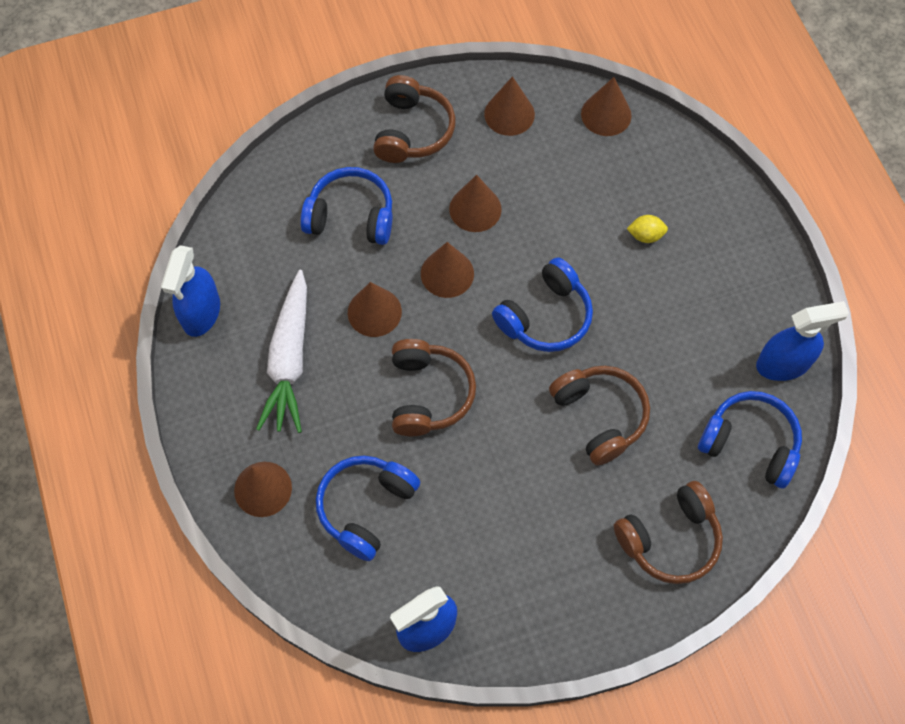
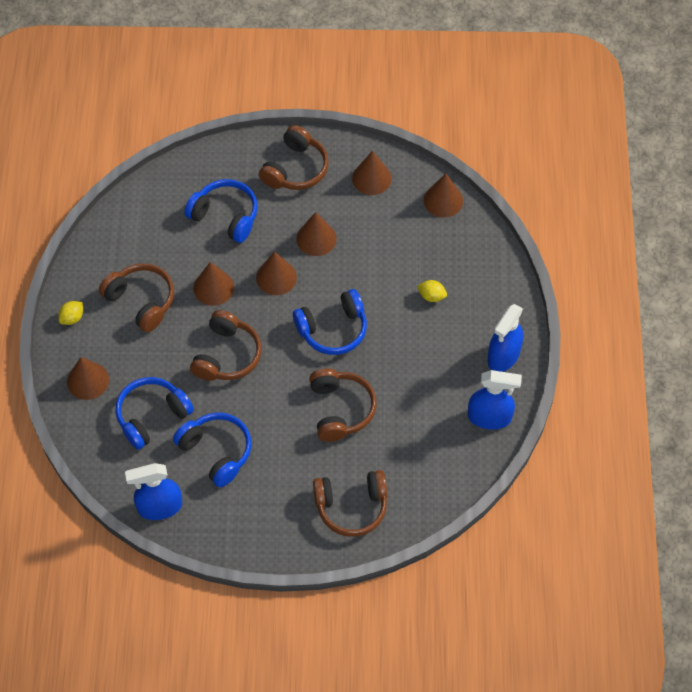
camera: 20 degrees right, 5 degrees down
(201, 313) = (94, 250): blue spray bottle -> blue spray bottle (503, 356)
(209, 411) = (72, 318): none -> yellow lemon
(289, 359) = (141, 301): white carrot -> brown headphones
(750, 443) = (439, 463): blue headphones -> blue headphones (216, 452)

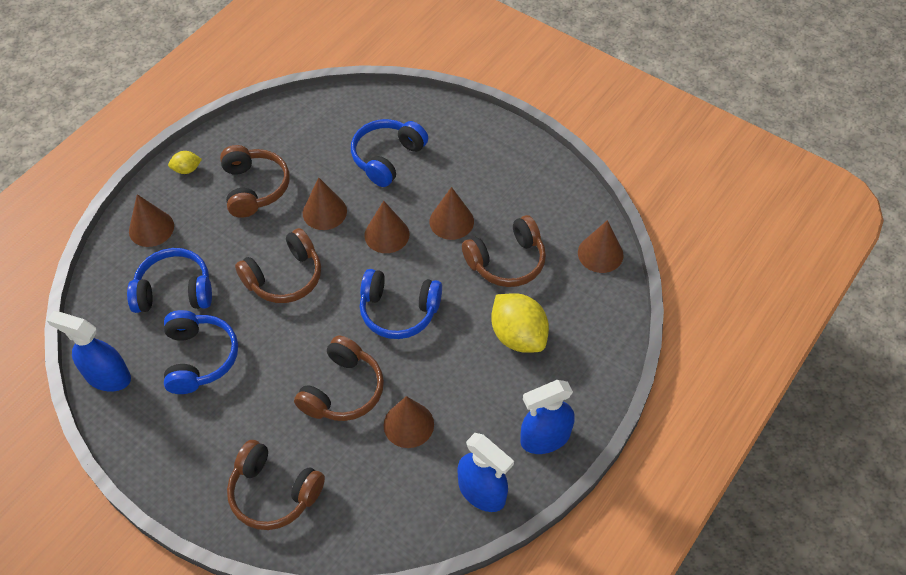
camera: 35 degrees right, 5 degrees down
(225, 216) = (387, 158): blue headphones -> blue headphones turned 120 degrees counterclockwise
(295, 169) = (483, 152): brown headphones -> brown headphones (507, 261)
(371, 178) = (546, 197): brown cone -> brown cone (408, 424)
(431, 296) = (518, 336): yellow lemon -> yellow lemon, size x2.07

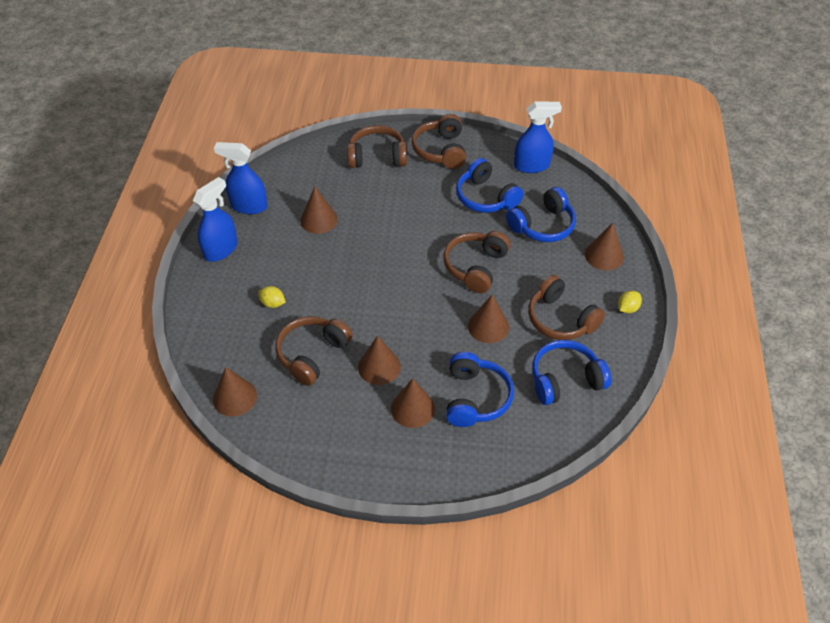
camera: 150 degrees right, 5 degrees down
(343, 390) = (376, 219): brown headphones -> brown headphones (441, 150)
(386, 234) = (424, 331): brown cone -> brown cone (412, 408)
(398, 311) = (374, 281): blue headphones -> blue headphones (565, 380)
(518, 336) = (273, 303): yellow lemon -> yellow lemon, size x0.48

